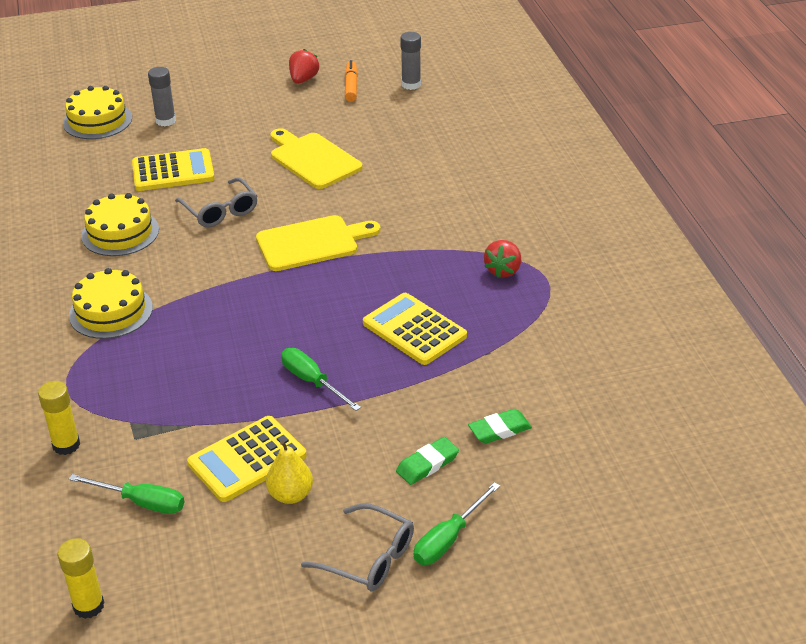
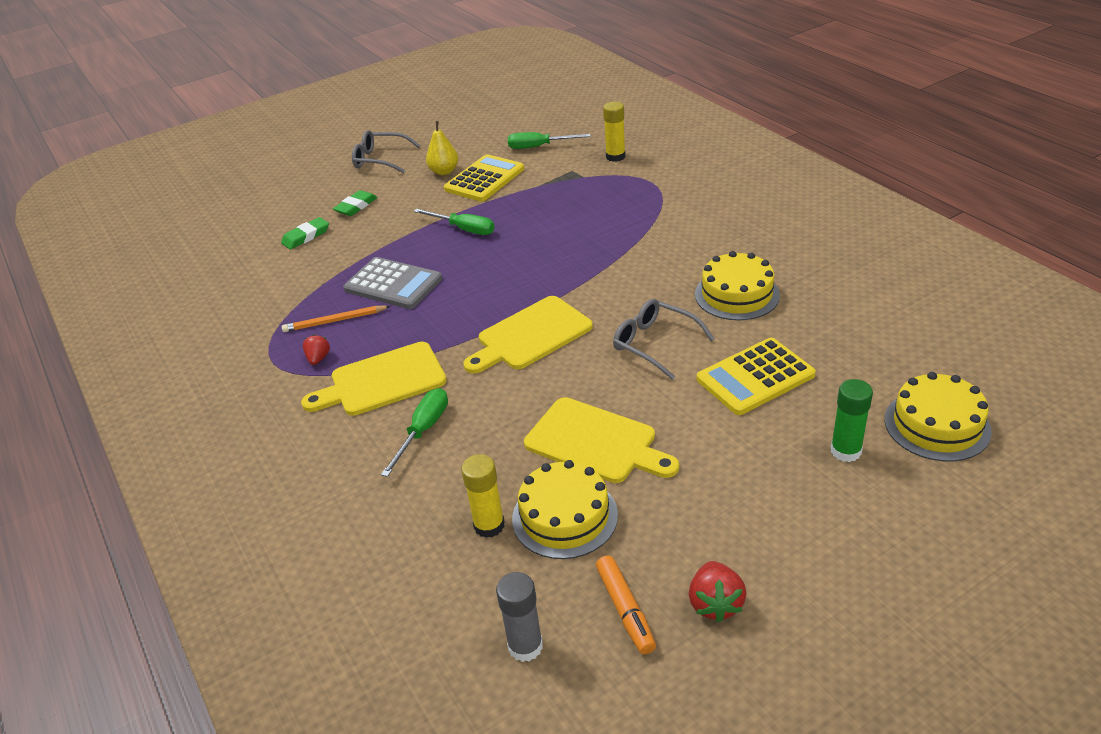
camera: 165 degrees right, 0 degrees up
(88, 606) = (532, 109): yellow glue stick -> yellow glue stick (489, 525)
(111, 311) = (670, 232): yellow cake -> yellow cake (564, 516)
(165, 121) = (845, 451): grey glue stick -> green glue stick
(414, 330) = (393, 284): yellow calculator -> grey calculator
(448, 539) = (332, 177): green screwdriver -> green screwdriver (423, 430)
(451, 237) = (382, 381): none -> yellow cutting board
(482, 304) = (335, 321): none -> orange pencil
(503, 270) = (318, 358): red strawberry -> red strawberry, size x0.65

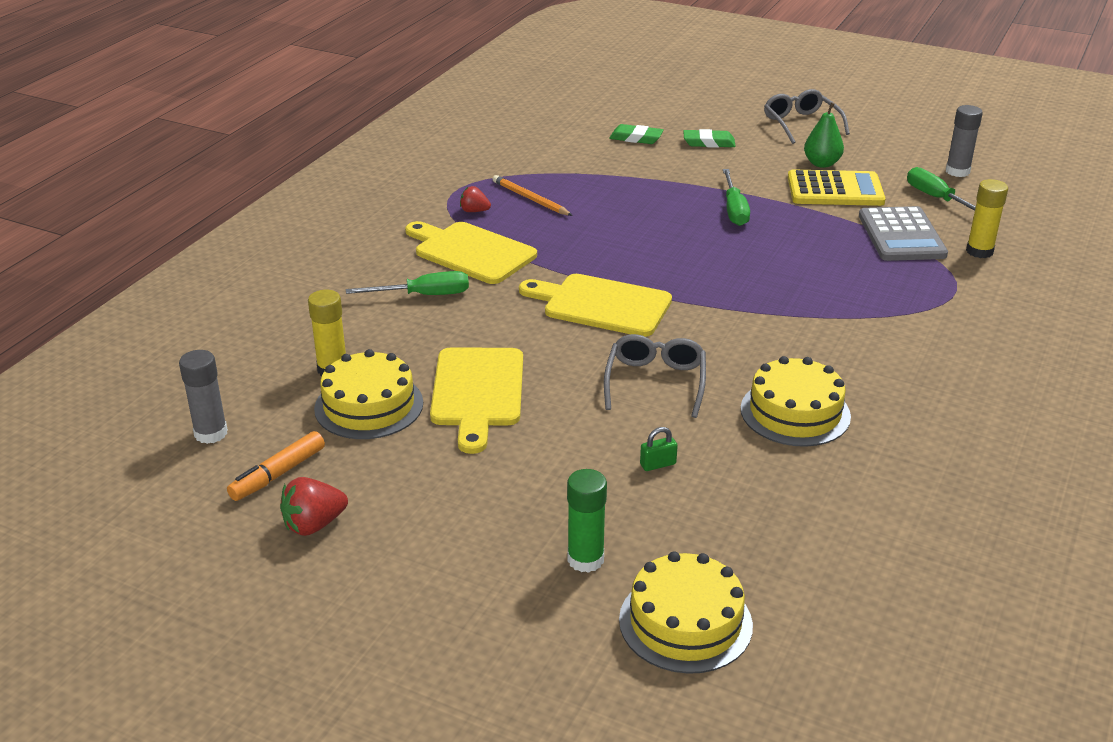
camera: 55 degrees right, 5 degrees down
(318, 358) = (474, 211): red strawberry -> red strawberry turned 135 degrees counterclockwise
(393, 284) = (609, 206): grey calculator -> grey calculator (901, 235)
(444, 171) = (821, 164): yellow pear -> green pear
(514, 127) = (957, 171): none -> grey glue stick
(755, 377) = (658, 464): yellow calculator -> green padlock

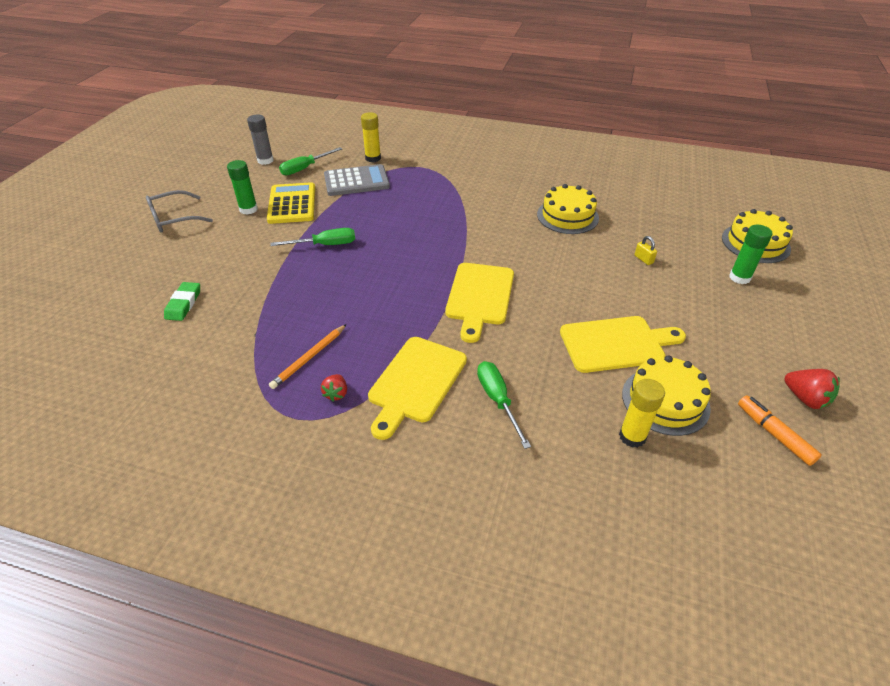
camera: 100 degrees left, 10 degrees up
(211, 433) = (761, 498): grey glue stick -> none
(278, 474) = (774, 434): orange marker -> orange marker turned 150 degrees counterclockwise
(655, 383) = (564, 266): grey glasses -> none
(658, 464) = (643, 259): green padlock -> yellow padlock
(709, 142) = (201, 262): green eraser -> none
(821, 164) = (248, 209): green pear -> green glue stick

